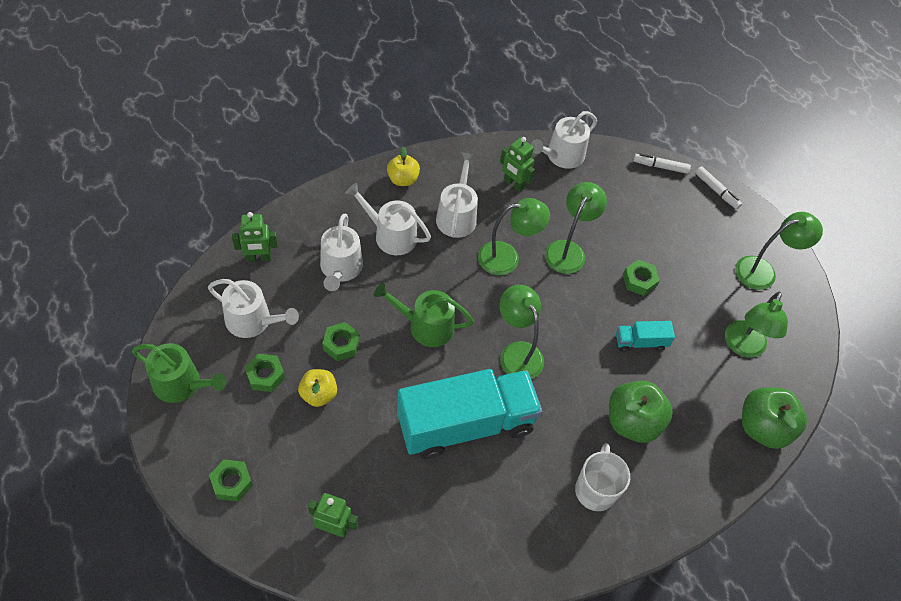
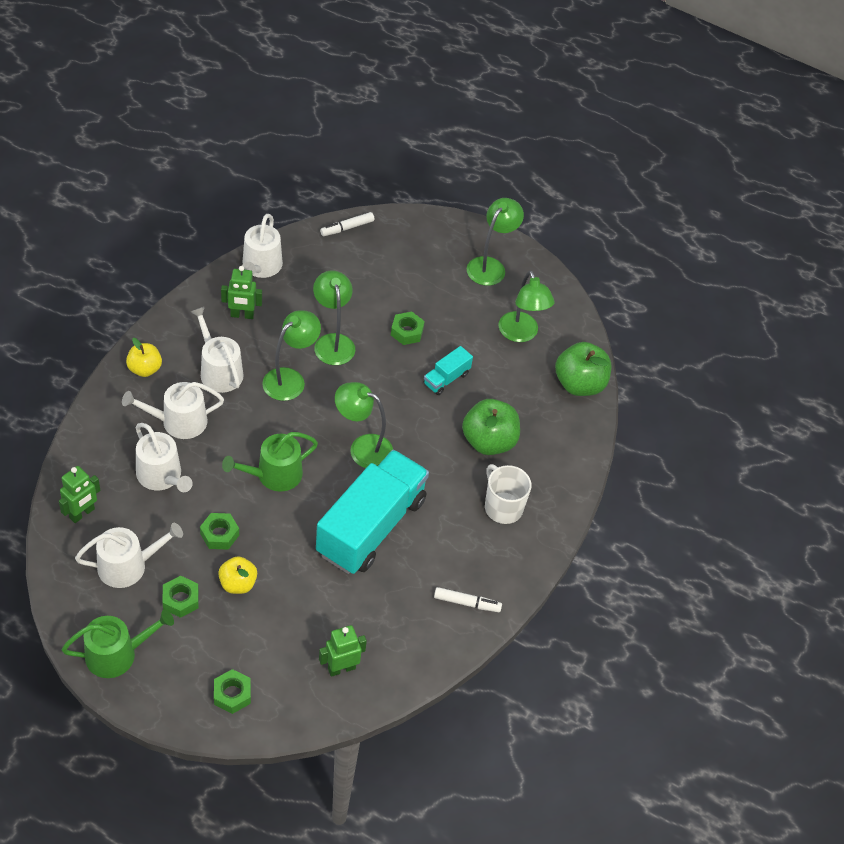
camera: 40 degrees left, 5 degrees down
(716, 191) = (406, 222): white marker -> white marker (467, 603)

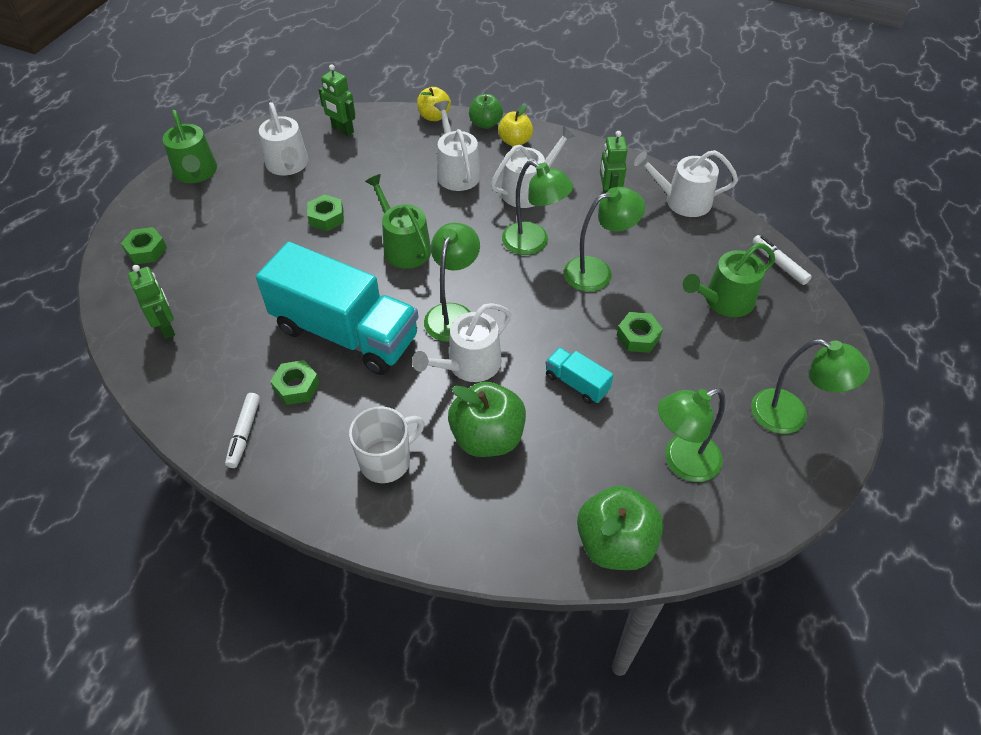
camera: 90 degrees right, 0 degrees up
(109, 388) = (485, 123): none -> green apple
(162, 476) = (390, 170): white watering can -> white watering can (468, 365)
(181, 599) = (252, 202): green nut -> green nut (296, 387)
(238, 583) = (269, 238): yellow apple -> yellow apple (434, 116)
(379, 271) = (724, 301): none -> green watering can

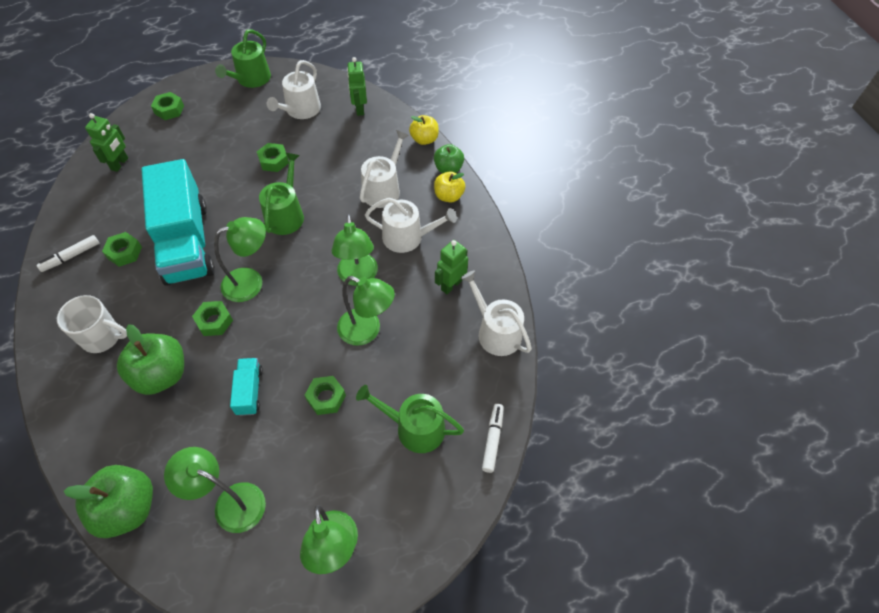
camera: 45 degrees right, 5 degrees up
(468, 365) = (214, 321): white watering can -> green nut

